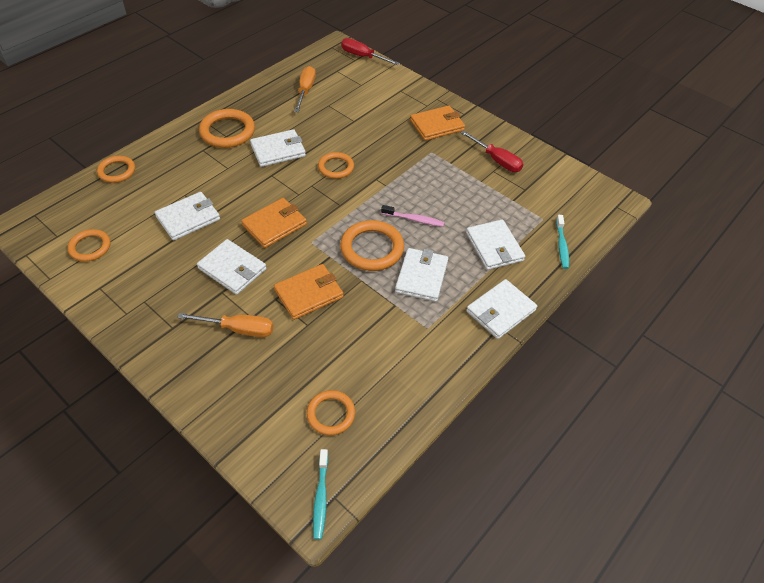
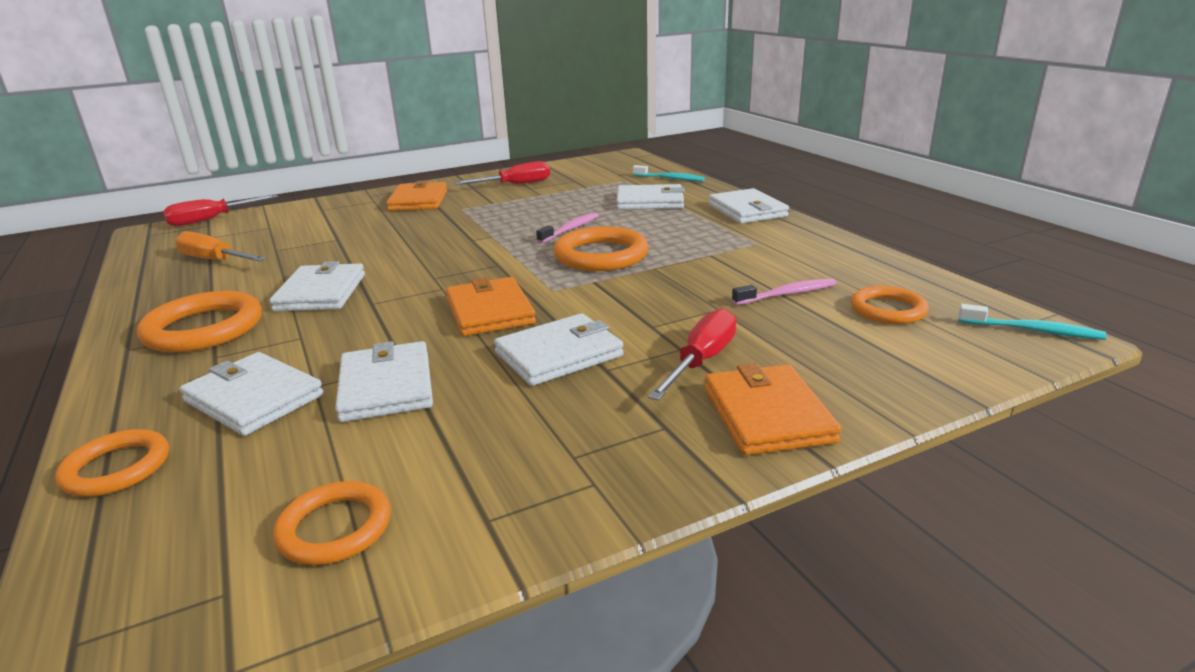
camera: 65 degrees left, 25 degrees down
(238, 329) = (701, 361): orange screwdriver -> red screwdriver
(309, 293) = (657, 301): orange wallet -> orange wallet (767, 414)
(336, 167) = (417, 259): orange ring -> none
(340, 357) = (787, 294): none -> pink toothbrush
(421, 276) = (671, 236): white wallet -> white wallet (253, 398)

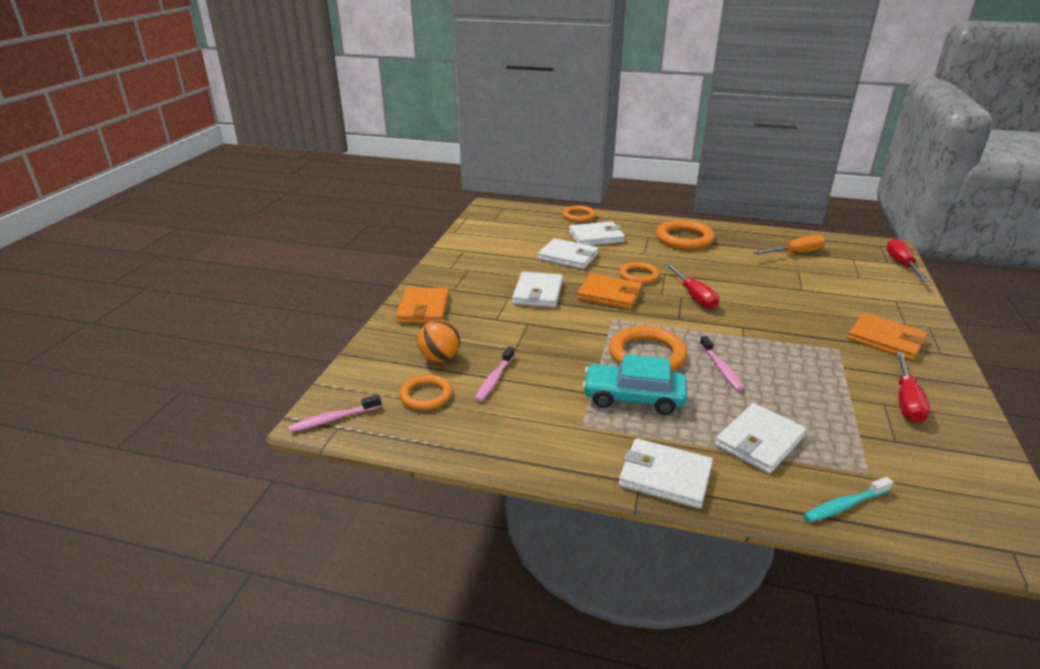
camera: 130 degrees right, 5 degrees up
(321, 292) = (699, 266): white wallet -> none
(335, 528) = (496, 234): orange ring -> orange ring (639, 275)
(681, 240) = (633, 398): none -> turquoise car
(701, 361) = (478, 317): red screwdriver -> red screwdriver (694, 296)
(767, 414) = (423, 309): orange wallet -> orange wallet turned 60 degrees clockwise
(827, 336) = (440, 358): none -> orange ball
(1032, 331) = (333, 419): turquoise toothbrush -> pink toothbrush

